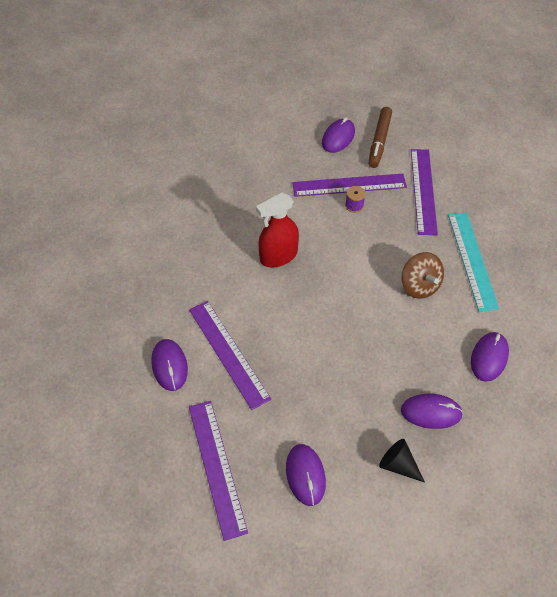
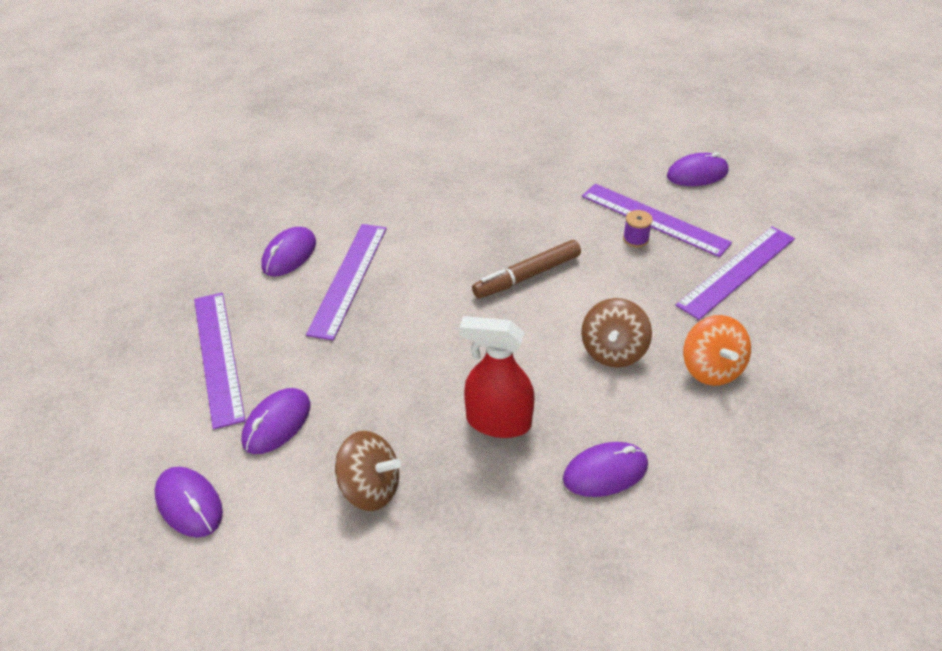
camera: 45 degrees right, 10 degrees down
(217, 467) = (218, 356): purple ruler -> purple ruler turned 45 degrees counterclockwise
(278, 256) = (498, 234): red spray bottle -> red spray bottle (498, 422)
(379, 141) = (742, 201): brown marker -> brown marker (527, 276)
(398, 465) = (370, 488): black cone -> brown spinning top
(431, 412) = (468, 470): purple mouse -> purple mouse (189, 504)
(472, 260) = (711, 369): turquoise ruler -> orange spinning top

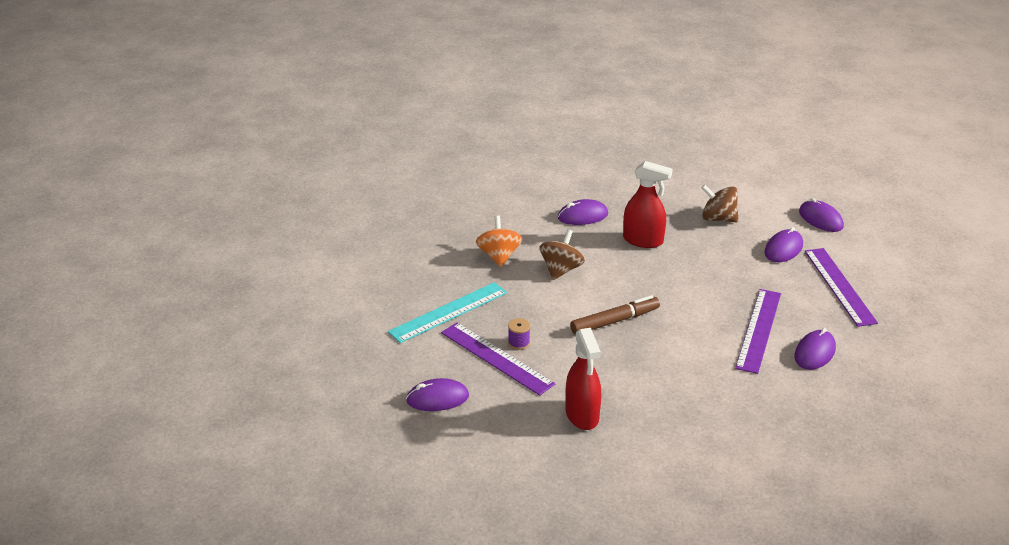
camera: 175 degrees left, 10 degrees down
(547, 170) = (582, 415): none -> red spray bottle
(737, 271) = (448, 312): purple ruler -> turquoise ruler

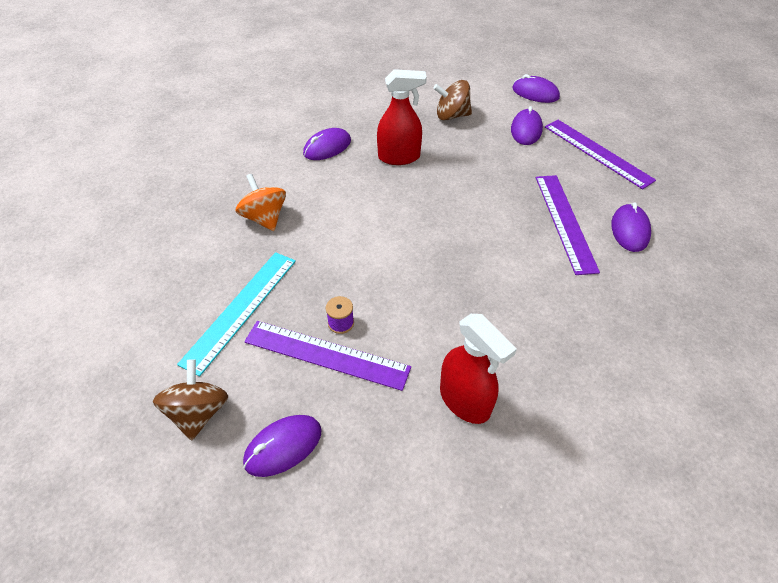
camera: 25 degrees left, 15 degrees up
(561, 270) = (338, 214): brown spinning top -> brown spinning top (199, 412)
(614, 321) = (426, 258): brown marker -> none

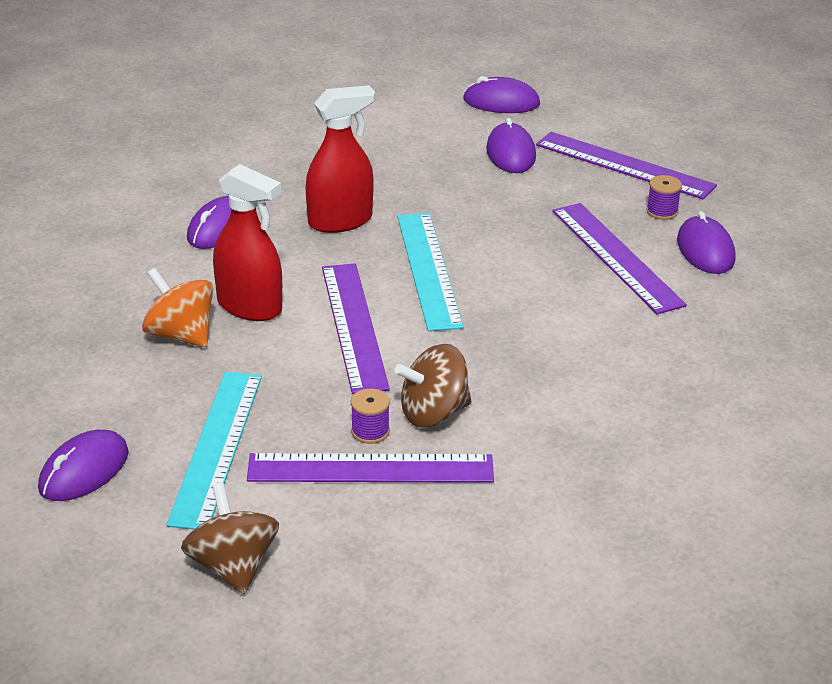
camera: 20 degrees left, 15 degrees down
(283, 446) = (370, 572): purple mouse -> purple mouse (84, 471)
(370, 236) = (353, 326): none -> purple ruler
(436, 204) = (428, 270): none -> turquoise ruler
(451, 116) = (391, 153): brown spinning top -> brown spinning top (433, 413)
(465, 400) = (578, 474): red spray bottle -> red spray bottle (250, 307)
(610, 193) = (662, 211): none -> purple spool

